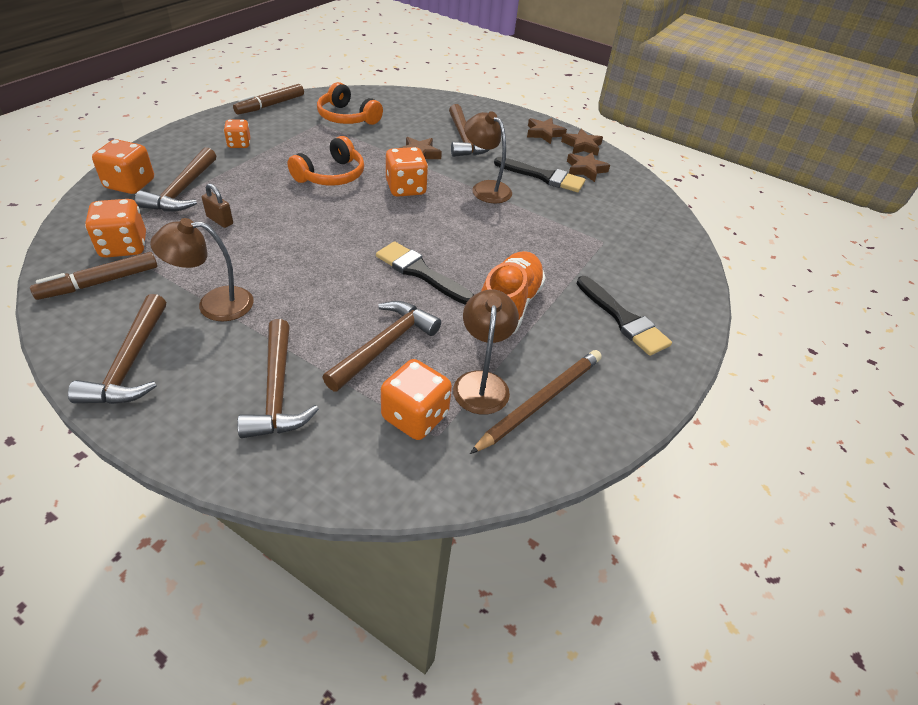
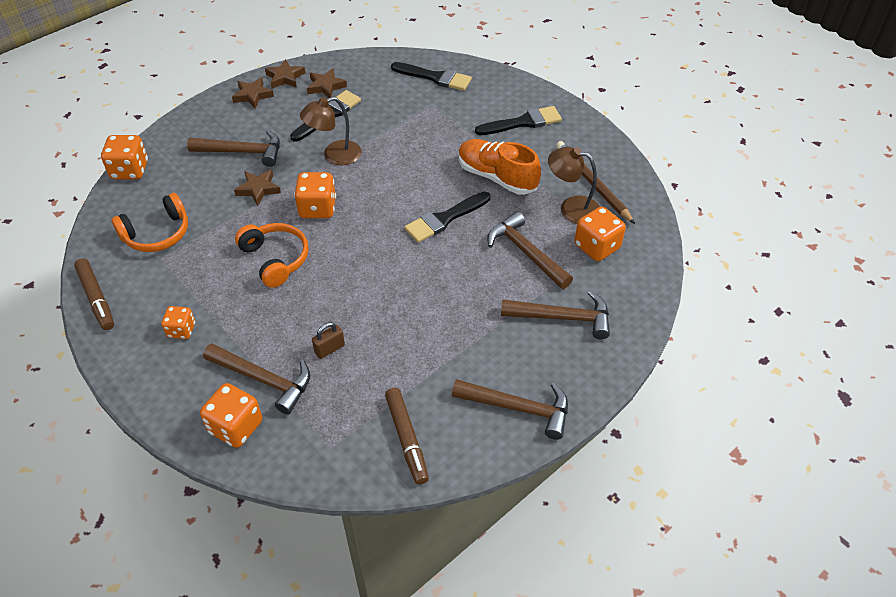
camera: 70 degrees left, 5 degrees up
(124, 246) = (353, 424): orange dice -> orange dice (130, 170)
(214, 304) = (456, 354): brown lamp -> none
(655, 238) = (435, 77): none -> black brush

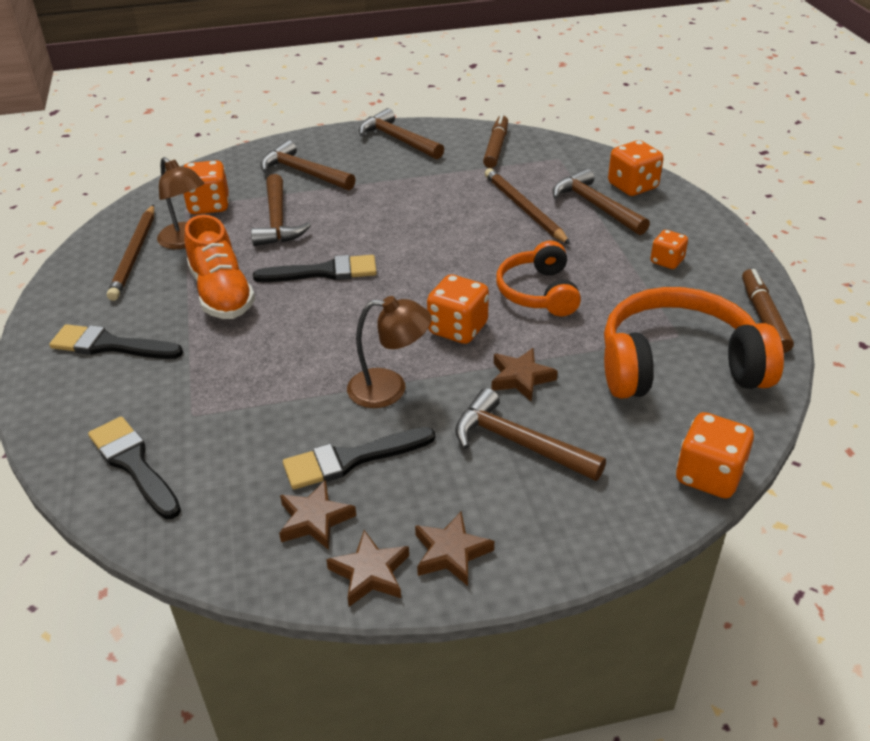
camera: 150 degrees left, 10 degrees down
(157, 234) = (678, 365): orange headphones -> orange headphones, size x1.64
(329, 349) = (524, 209): brown padlock -> brown pencil

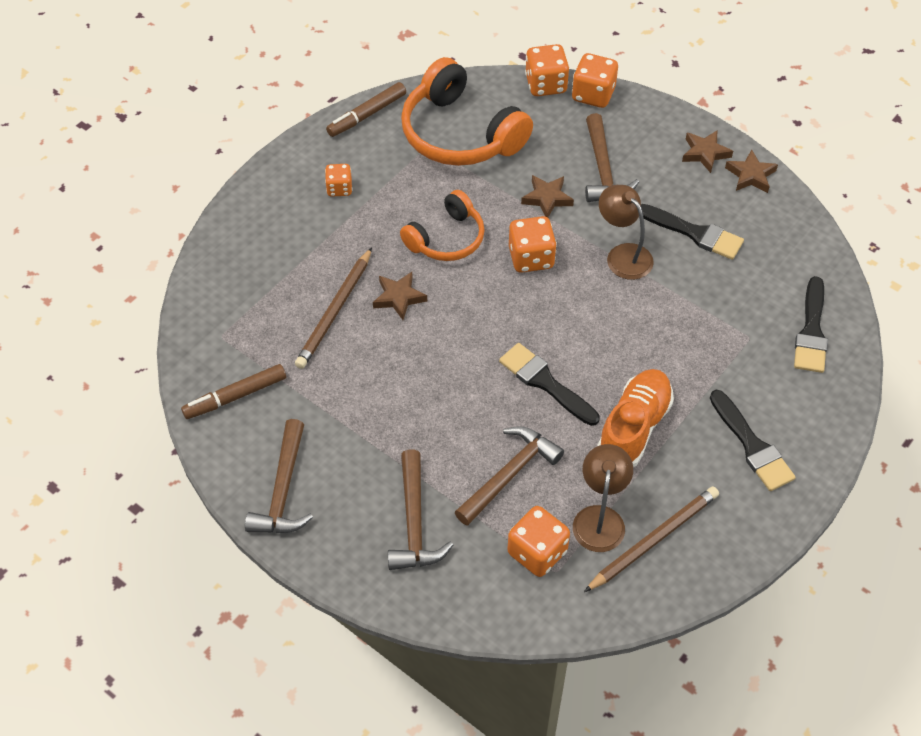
camera: 130 degrees left, 15 degrees up
(315, 519) = (748, 219): brown star -> brown star (399, 297)
(595, 206) = (290, 267): brown hammer -> none
(632, 186) = (234, 259): orange dice -> orange dice (593, 95)

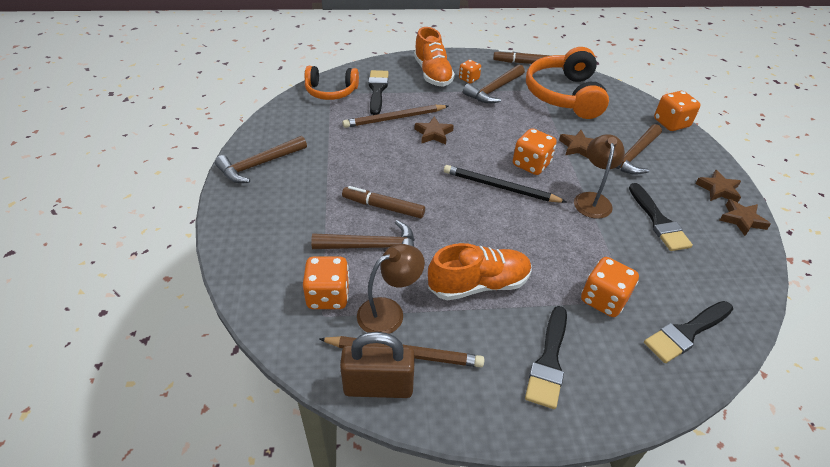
camera: 45 degrees right, 10 degrees down
(235, 396) = (300, 117): brown marker -> brown marker (383, 207)
(291, 212) = (432, 74): none -> orange shoe
(414, 522) = (291, 226): brown hammer -> brown hammer (494, 90)
(446, 238) = (494, 128): orange headphones -> orange headphones (331, 91)
(535, 310) = (500, 187): none -> black pencil
(545, 85) = (645, 104): orange dice -> orange dice (603, 299)
(545, 383) = (456, 222): black brush -> black brush (377, 90)
(668, 582) = (378, 386): none -> brown padlock

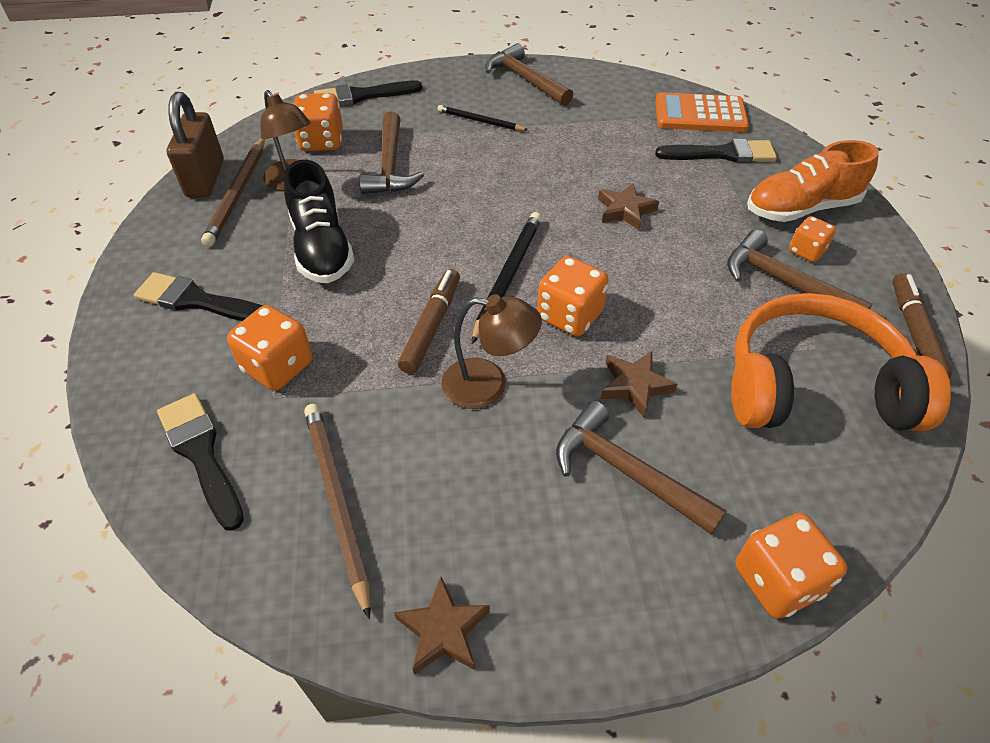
camera: 90 degrees right, 5 degrees up
(316, 193) = (480, 121): none -> black pencil
(331, 91) = (700, 114): orange headphones -> orange calculator
(383, 207) = (458, 171): brown marker -> brown marker (431, 326)
(394, 118) = (652, 173): brown pencil -> brown pencil (336, 501)
(479, 284) = (322, 248): orange shoe -> black shoe
(658, 221) = (438, 473): black brush -> black brush (362, 96)
(718, 189) = (538, 613): brown star -> none

